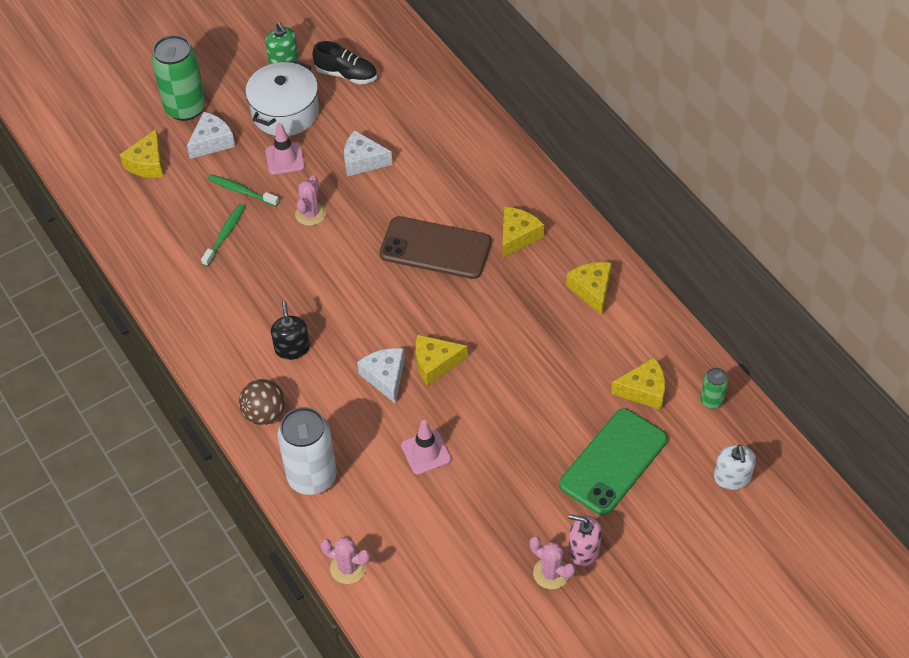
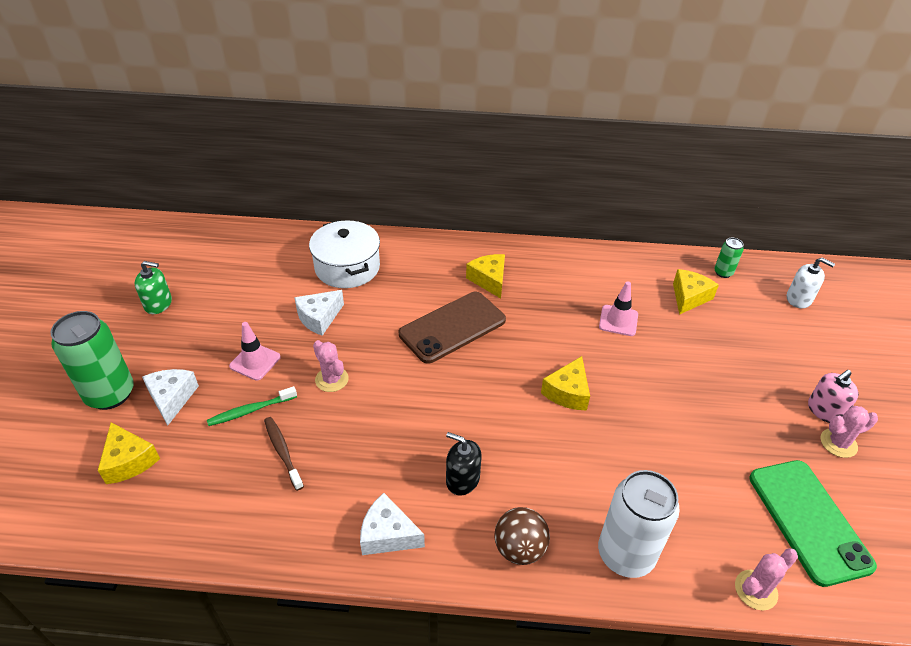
camera: 55 degrees left, 10 degrees down
(225, 235) = (283, 452): green toothbrush -> brown toothbrush
(285, 112) = (209, 333): white pot -> white pot (347, 267)
(346, 74) = (225, 279): black shoe -> none
(385, 377) = (554, 432): white cheese -> white cheese (388, 534)
(426, 452) = (657, 452): pink traffic cone -> pink traffic cone (618, 320)
(592, 290) = (575, 272): yellow cheese -> none
(613, 462) = (745, 347): green phone -> green phone (808, 520)

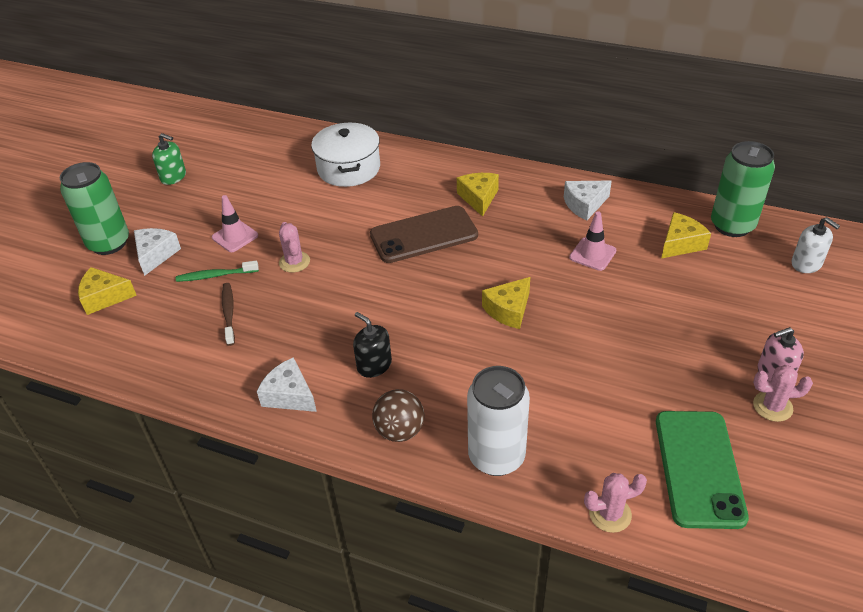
camera: 20 degrees right, 0 degrees up
(129, 461) = (104, 297): yellow cheese -> yellow cheese turned 105 degrees clockwise
(319, 318) = (305, 208): white cheese -> white cheese (584, 205)
(723, 272) = (732, 225): green can -> green can, size x2.09

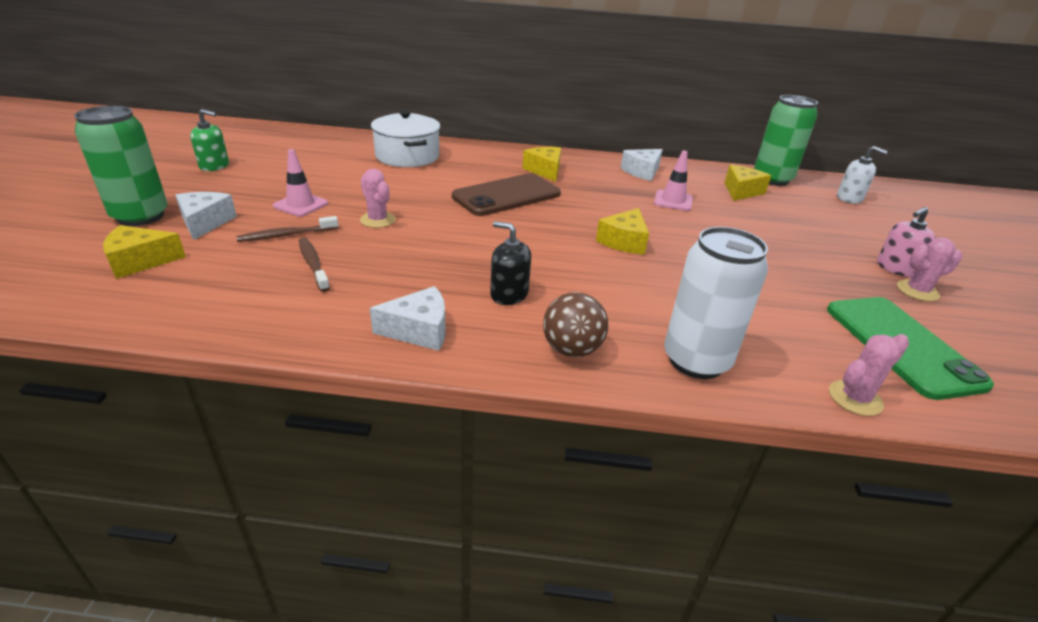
camera: 20 degrees left, 10 degrees down
(216, 275) = (287, 235): green toothbrush -> brown toothbrush
(289, 395) = (419, 330): white cheese -> white cheese turned 150 degrees clockwise

